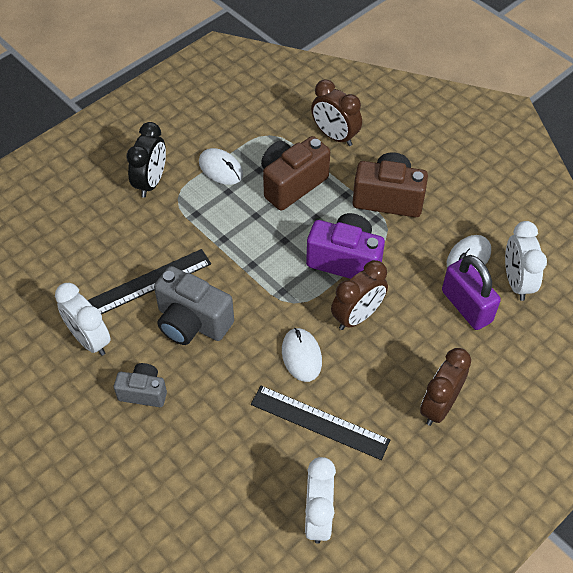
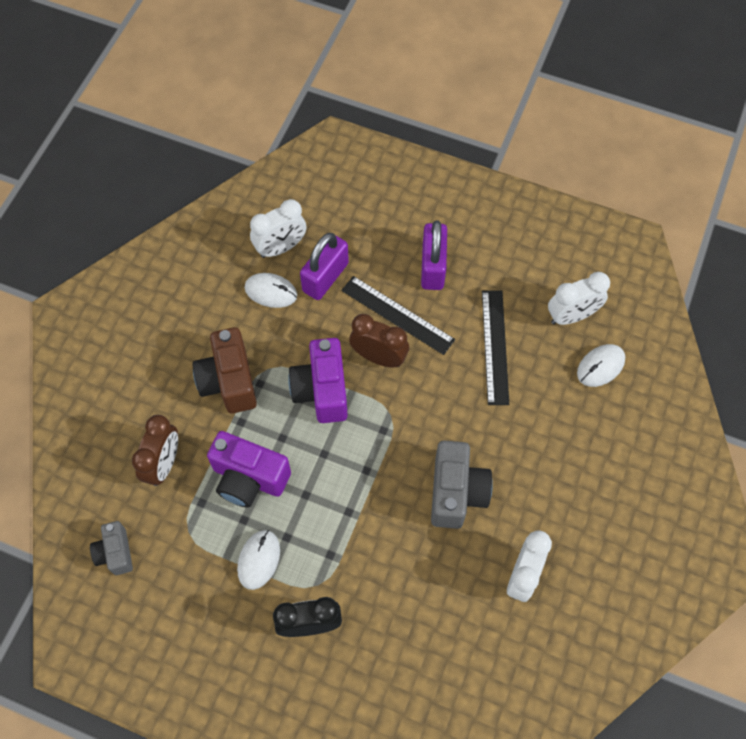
camera: 115 degrees left, 10 degrees up
(143, 392) = (546, 497): grey camera -> grey camera (115, 553)
(149, 283) = (434, 556): black ruler -> black ruler (397, 315)
(292, 184) = (249, 478): brown camera -> purple camera
(301, 356) = (441, 385): white mouse -> white mouse (600, 366)
(439, 406) = (433, 267): brown clock -> purple padlock

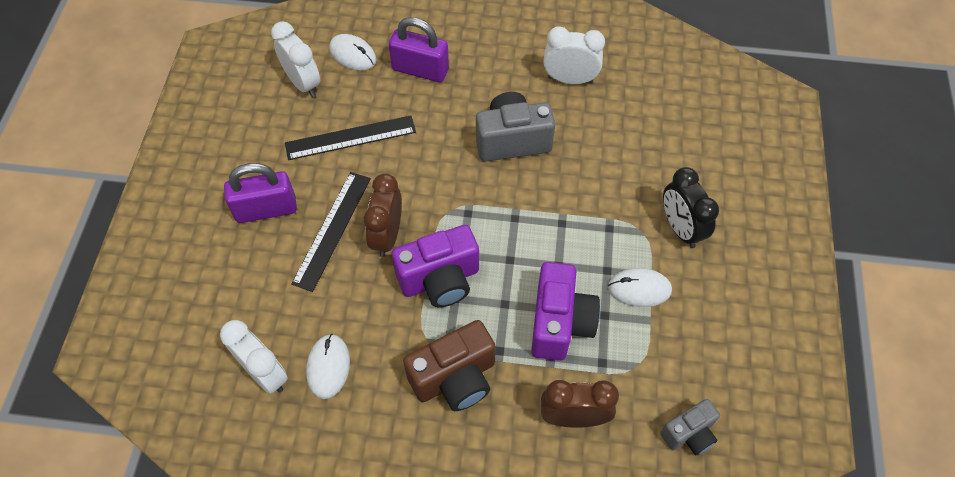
camera: 105 degrees left, 5 degrees down
(325, 277) = (298, 313): purple padlock -> purple padlock (420, 70)

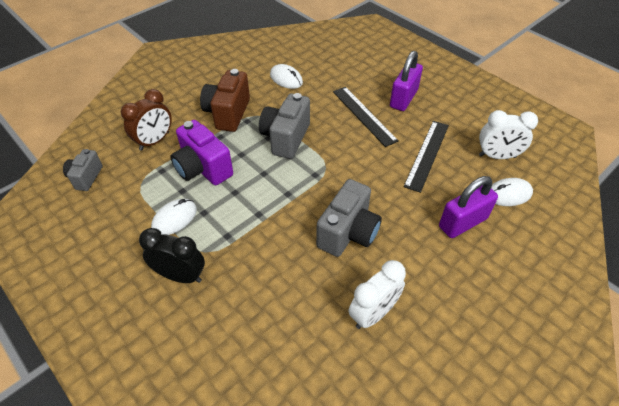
camera: 130 degrees right, 10 degrees down
(265, 373) = (307, 61): white clock -> none
(387, 235) = (337, 133): brown clock -> none
(440, 279) = (286, 138): purple camera -> grey camera

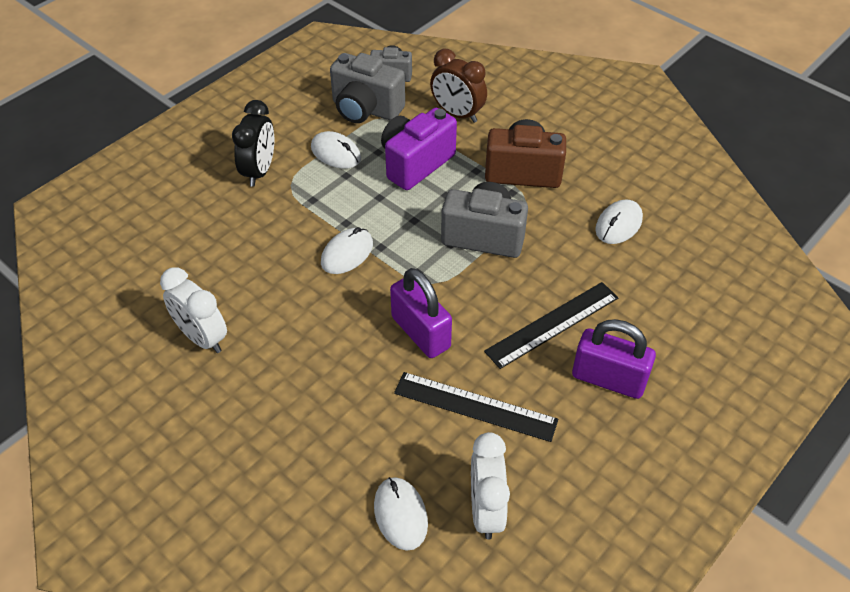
camera: 85 degrees right, 0 degrees up
(291, 214) = (347, 253): none -> white mouse
(348, 233) = (318, 311): grey camera -> grey camera (365, 109)
(462, 222) = (340, 443): purple padlock -> purple padlock (421, 332)

